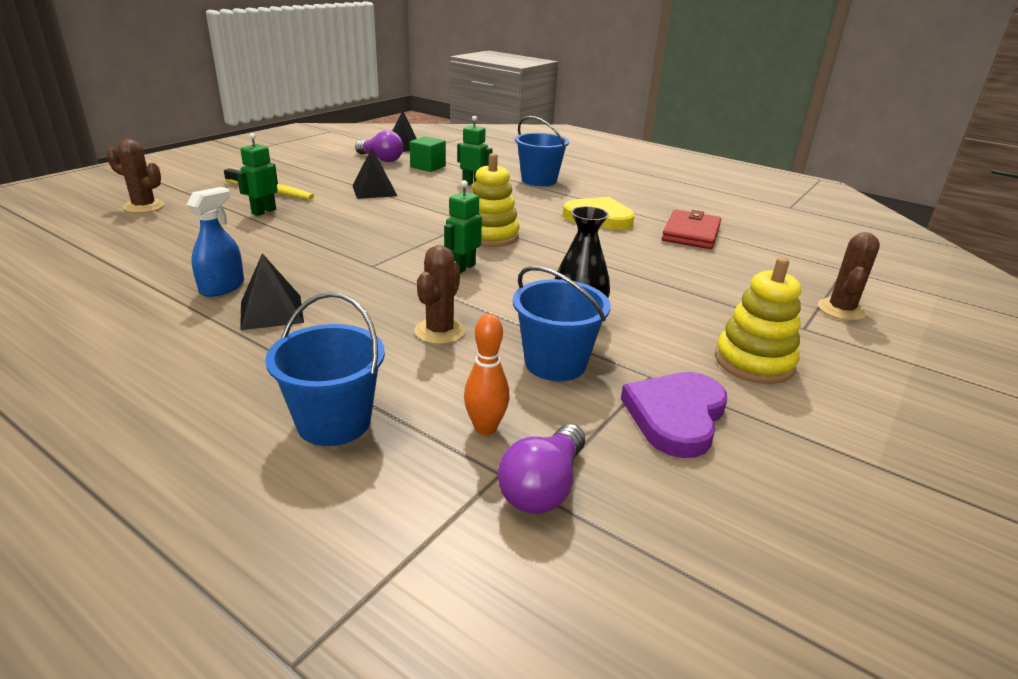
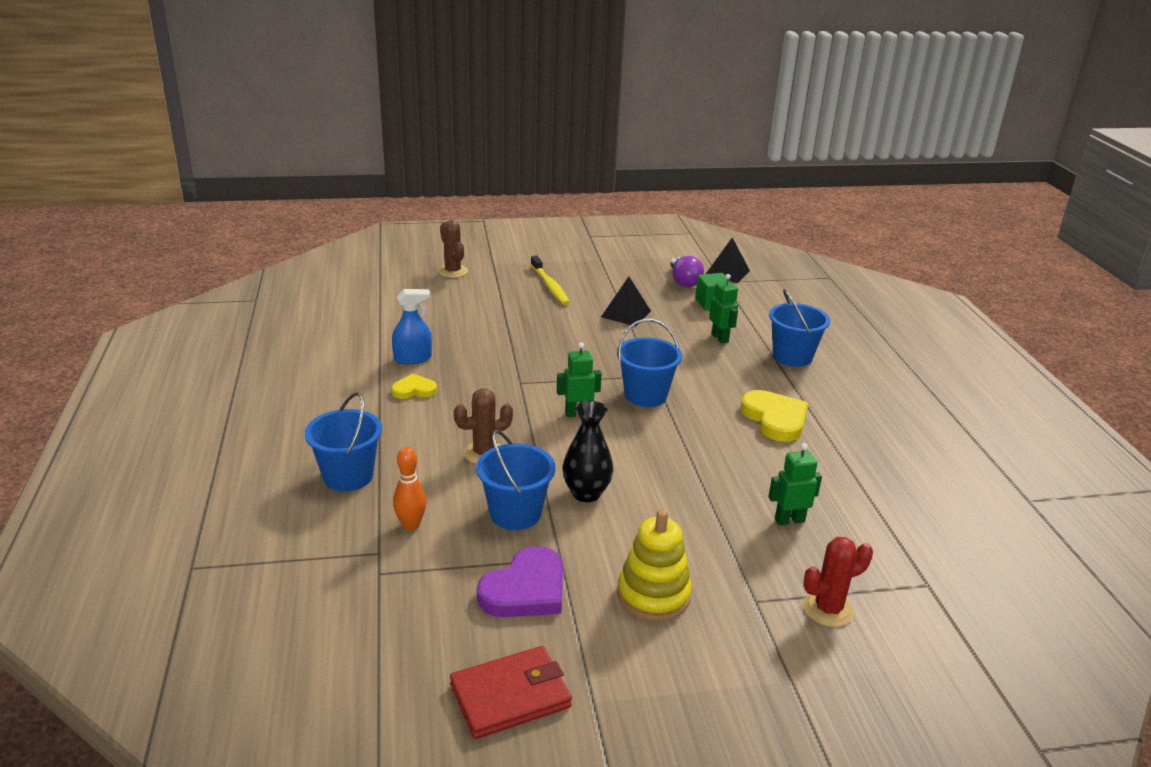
camera: 45 degrees right, 0 degrees up
(263, 211) = (518, 304): green robot -> green robot (789, 520)
(271, 312) = (414, 390): black pyramid -> yellow heart
(490, 236) = (645, 395): yellow stacking toy -> blue bucket
(543, 487) = (386, 573): purple light bulb -> none
(676, 416) = (525, 589): purple heart -> purple heart turned 150 degrees clockwise
(691, 233) = (837, 474): red wallet -> red wallet (510, 696)
(841, 310) = (828, 609): brown cactus -> red cactus

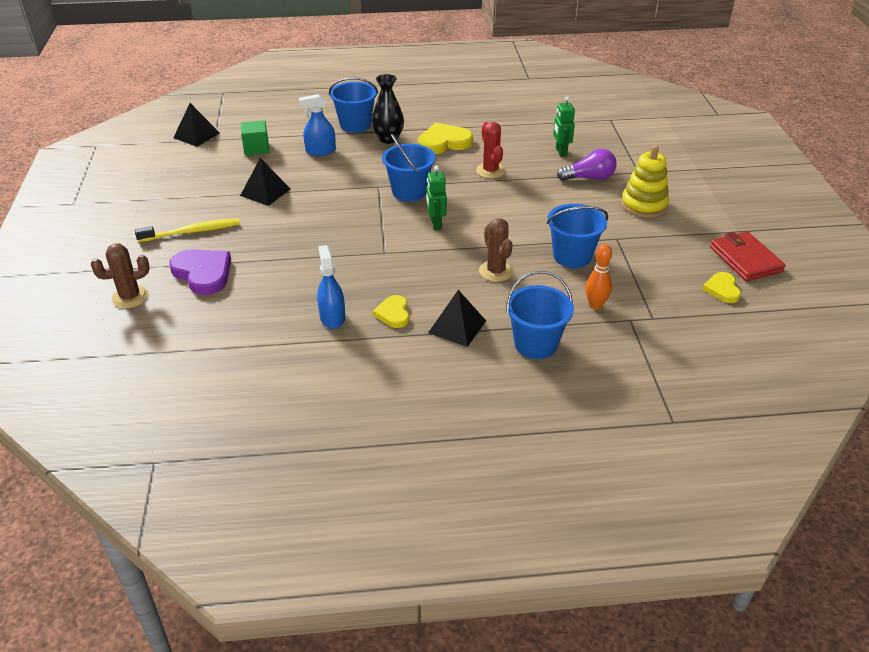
camera: 85 degrees left, 10 degrees up
(387, 426) = (457, 326): none -> black pyramid
(433, 653) = (722, 289): none -> yellow heart
(525, 589) = (652, 253): purple heart -> purple heart (203, 273)
(586, 493) = (543, 225): black vase -> black vase (388, 139)
(684, 281) = (206, 158): purple light bulb -> purple light bulb (589, 178)
(720, 338) = (320, 151): green robot -> blue spray bottle
(828, 609) = (639, 151): red cactus -> red cactus (490, 171)

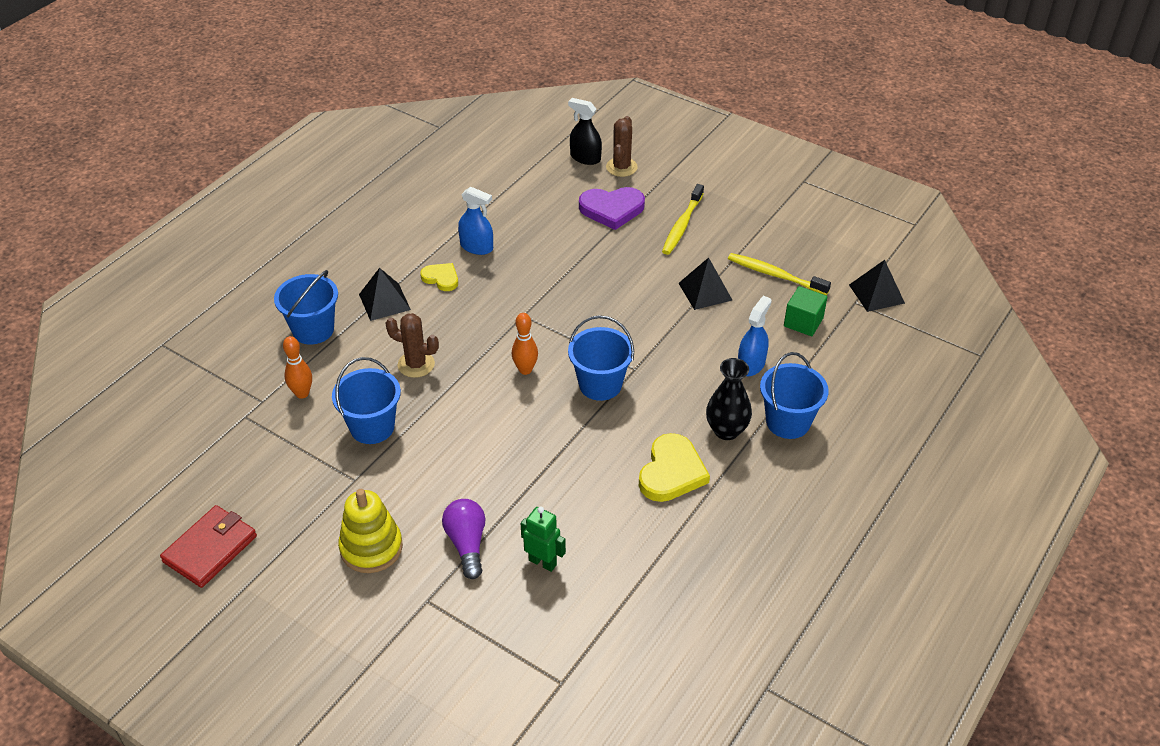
camera: 130 degrees right, 5 degrees up
(131, 325) = (585, 158): none -> black spray bottle
(215, 174) = (775, 275): none -> yellow toothbrush
(436, 224) = (525, 370): green robot -> orange bowling pin
(490, 171) = (571, 471): red cactus -> none
(589, 178) = (467, 544): purple light bulb -> purple light bulb turned 135 degrees clockwise
(722, 289) = (207, 492): yellow heart -> none
(745, 259) = (210, 549): red wallet -> red wallet turned 75 degrees counterclockwise

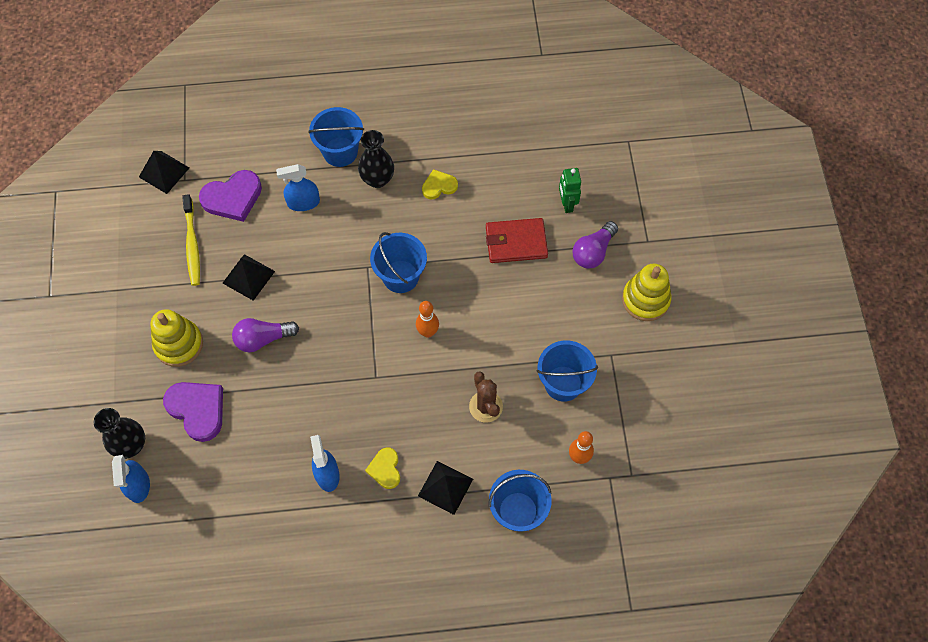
camera: 130 degrees left, 20 degrees up
(210, 549) = (735, 388): red wallet -> red wallet (516, 242)
(585, 158) = (138, 485): black spray bottle -> blue spray bottle
(621, 167) = (131, 445): brown cactus -> black vase
(634, 271) = (263, 339): none -> purple light bulb
(671, 472) = (439, 186): yellow heart -> yellow heart, size x0.59
(682, 225) = (179, 344): yellow toothbrush -> yellow stacking toy
(803, 322) = (233, 198): green cube -> purple heart

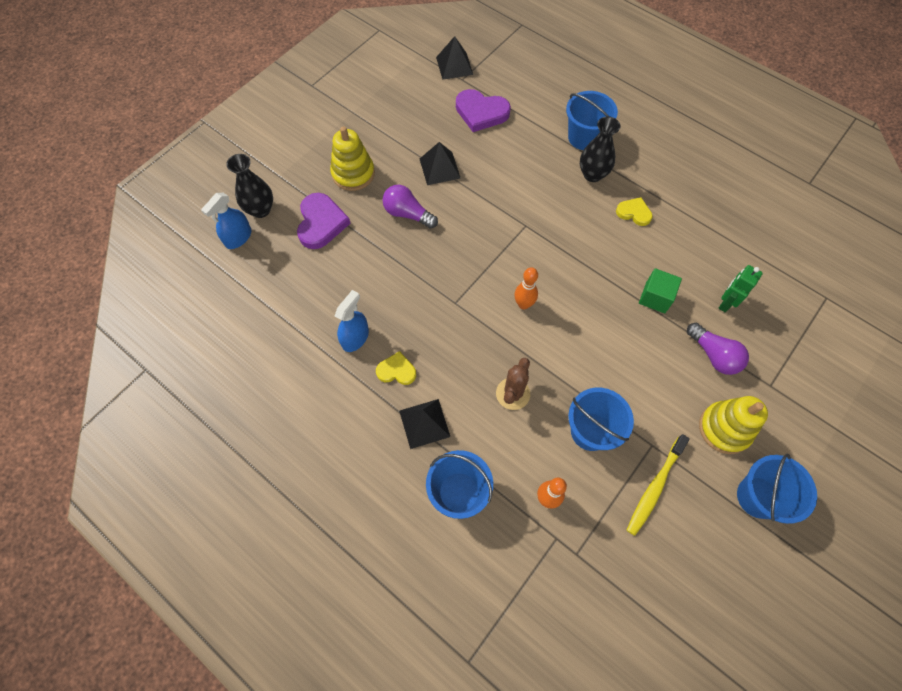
camera: 45 degrees right, 0 degrees up
(192, 244) = (425, 121): yellow toothbrush -> yellow toothbrush (654, 487)
(303, 202) = (524, 150): blue spray bottle -> none
(385, 469) = (396, 370): yellow heart -> yellow heart turned 60 degrees clockwise
(400, 276) = (543, 251): blue bucket -> blue bucket (758, 497)
(516, 242) = (655, 297): red wallet -> green cube
(593, 252) = (713, 355): purple light bulb -> purple light bulb turned 120 degrees counterclockwise

